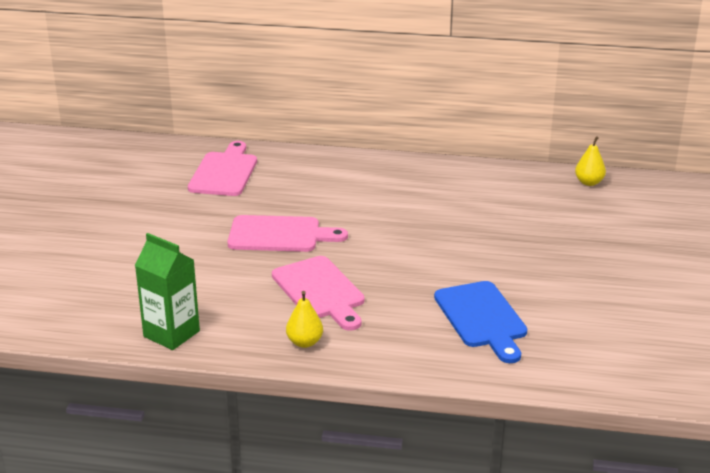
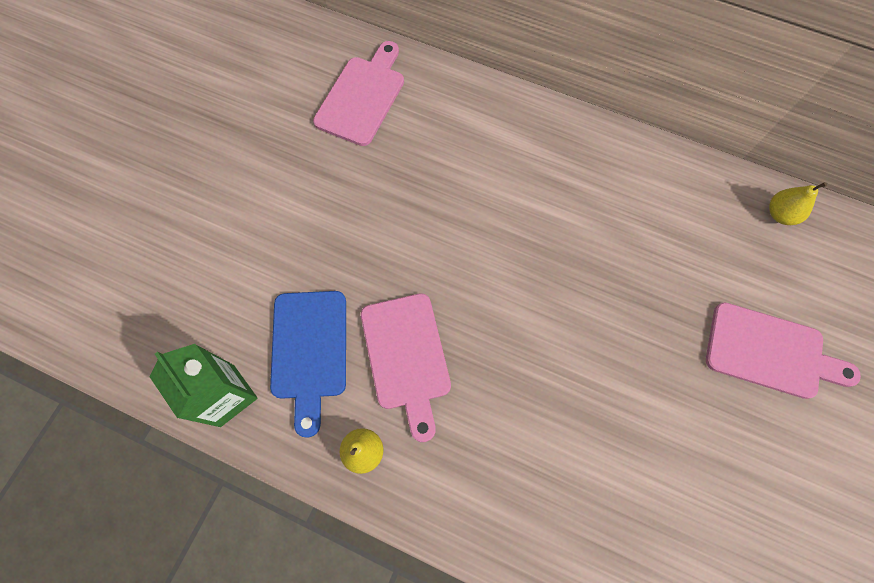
camera: 15 degrees right, 40 degrees up
(279, 235) = (391, 234): pink cutting board -> pink cutting board (770, 352)
(482, 318) = (574, 459): blue cutting board -> blue cutting board (310, 351)

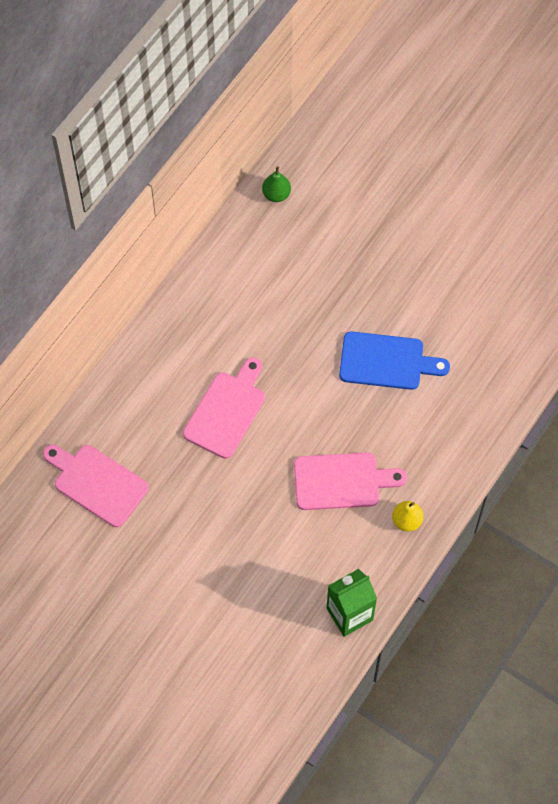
camera: 80 degrees left, 5 degrees down
(310, 351) = (325, 550): blue cutting board -> blue cutting board (386, 361)
(770, 352) = (381, 236): pink cutting board -> pink cutting board (226, 411)
(780, 214) = (276, 194): yellow pear -> green pear

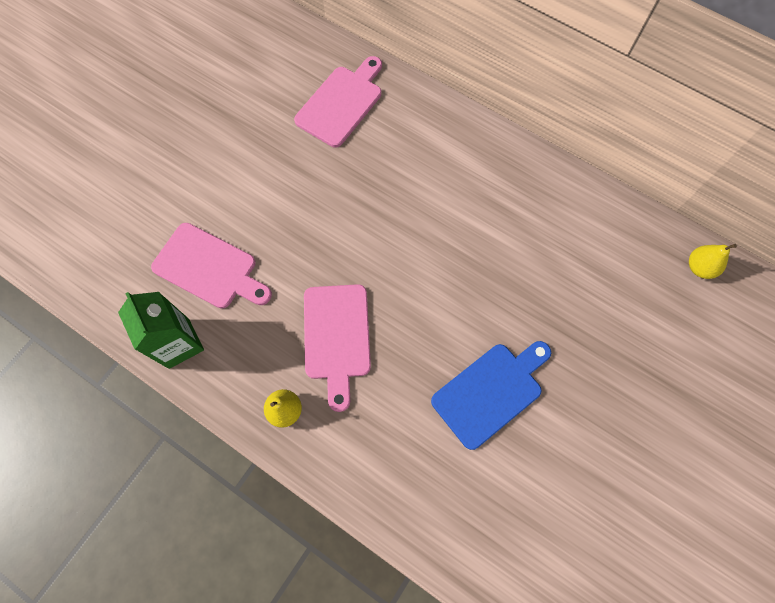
camera: 90 degrees right, 5 degrees up
(226, 411) = (421, 218): pink cutting board -> pink cutting board (209, 268)
(276, 194) = (699, 267): green pear -> yellow pear
(386, 361) = (490, 391): blue cutting board -> blue cutting board turned 135 degrees counterclockwise

